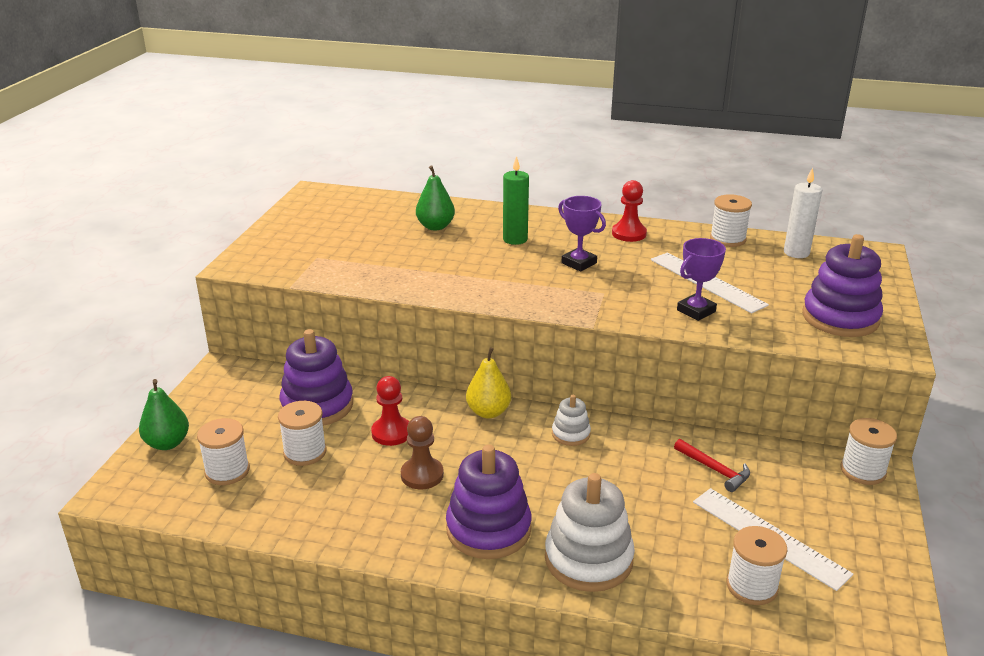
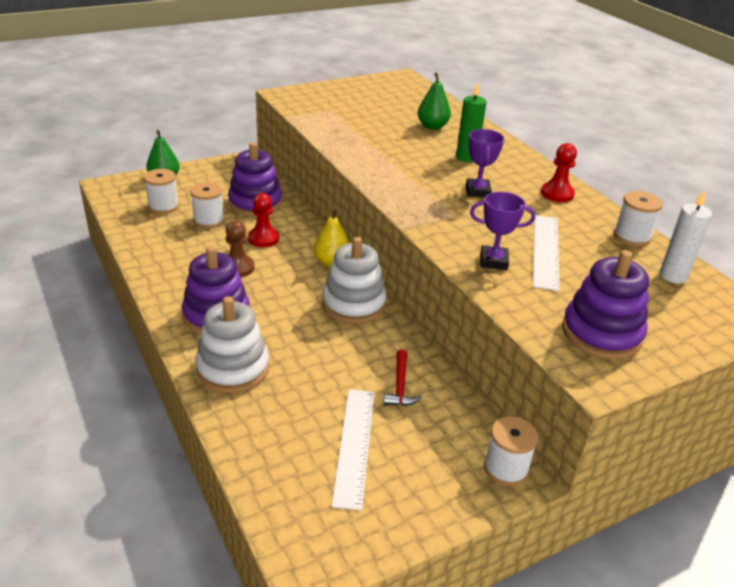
camera: 45 degrees right, 5 degrees up
(571, 434) = (354, 304): white stacking toy -> white stacking toy, size x1.94
(752, 586) = (288, 458): white spool -> none

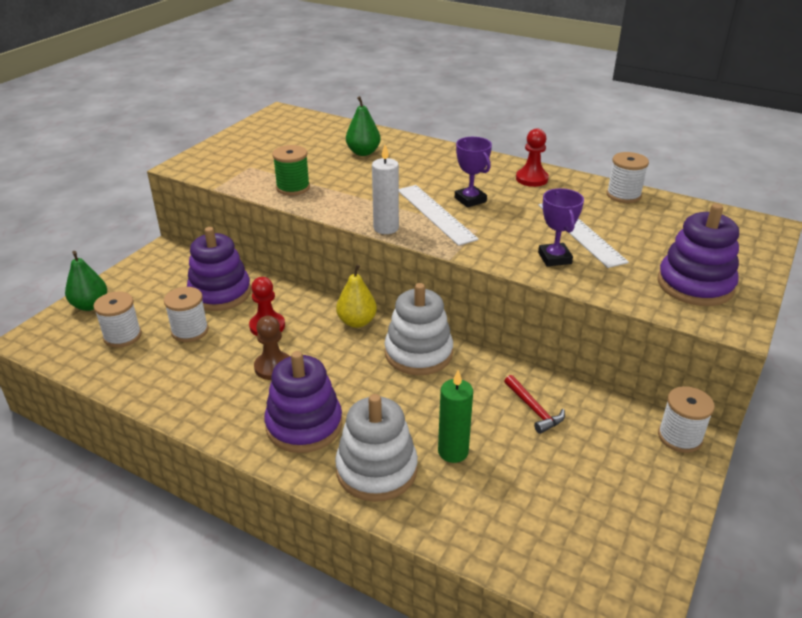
camera: 30 degrees left, 0 degrees up
(344, 135) = (293, 187): none -> green spool
(354, 445) = (554, 483): white ruler -> white ruler (435, 214)
(466, 157) = (425, 172): green candle -> green candle (453, 452)
(493, 261) = (554, 258): purple trophy -> purple trophy turned 75 degrees counterclockwise
(673, 276) = (685, 216): white candle -> white candle (386, 228)

